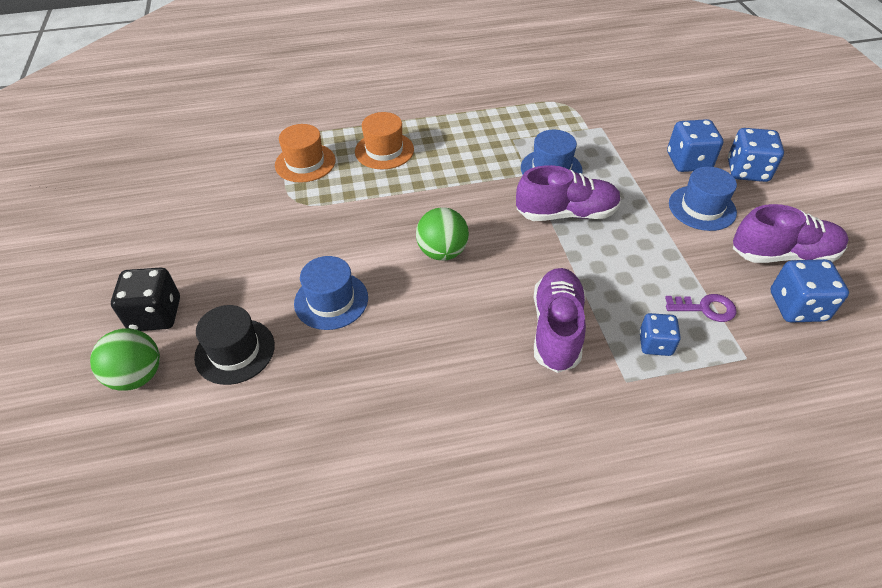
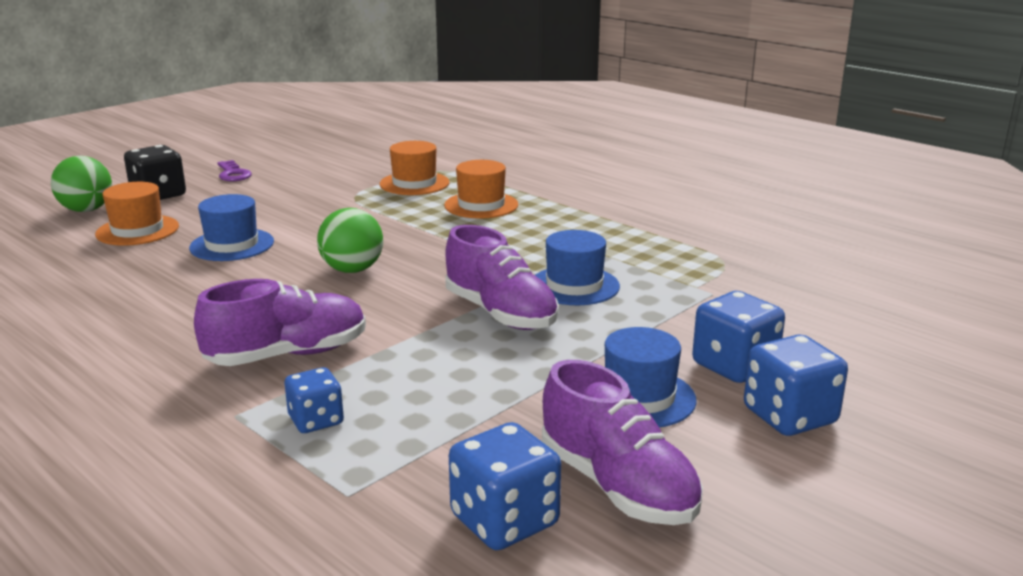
camera: 55 degrees right, 25 degrees down
(235, 351) = (137, 230): black hat -> orange hat
(705, 308) = (420, 443): purple key -> purple key (233, 174)

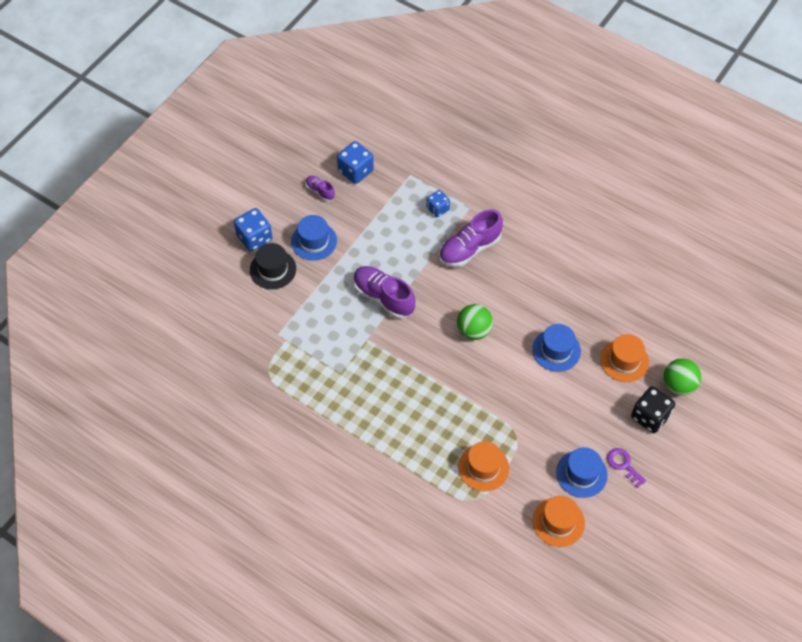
camera: 170 degrees right, 35 degrees up
(481, 205) = (425, 434): orange hat -> orange hat (558, 522)
(574, 286) = (350, 331): blue hat -> blue hat (581, 473)
(617, 486) = (320, 191): purple shoe -> purple shoe, size x0.52
(734, 366) = (273, 269): blue dice -> black hat

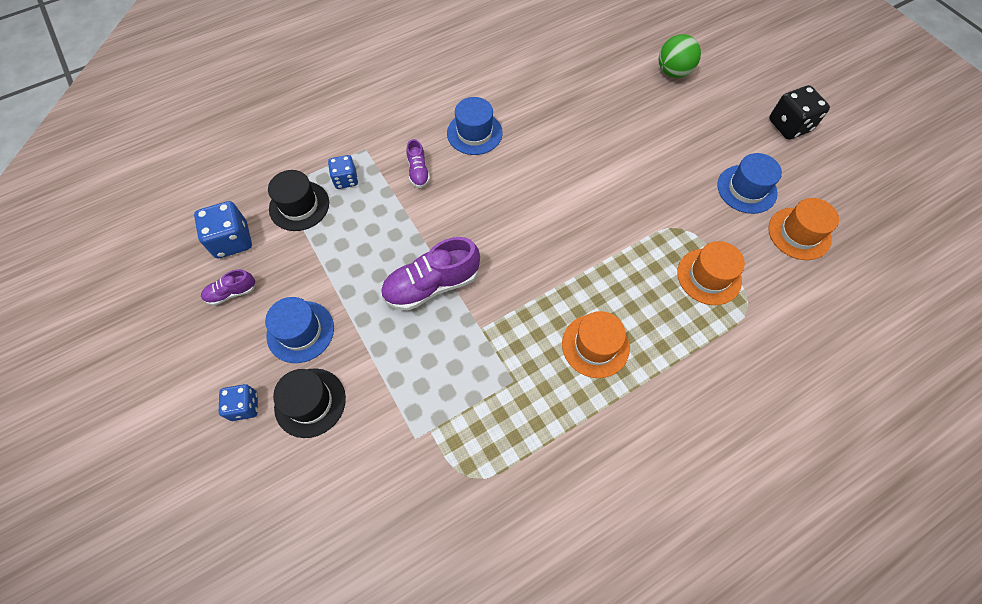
camera: 65 degrees left, 5 degrees up
(254, 238) = (244, 406): blue dice -> blue dice, size x0.64
(401, 193) = (299, 206): none -> black hat
(469, 249) = (418, 172): purple shoe -> purple shoe, size x0.52
(473, 330) = (527, 212): green ball -> none
(556, 350) = (589, 149): blue hat -> blue hat (474, 133)
(623, 465) = (748, 150): purple key -> none
(624, 360) = (627, 100): orange hat -> orange hat (595, 346)
(650, 416) = (700, 107): black dice -> black dice (789, 126)

